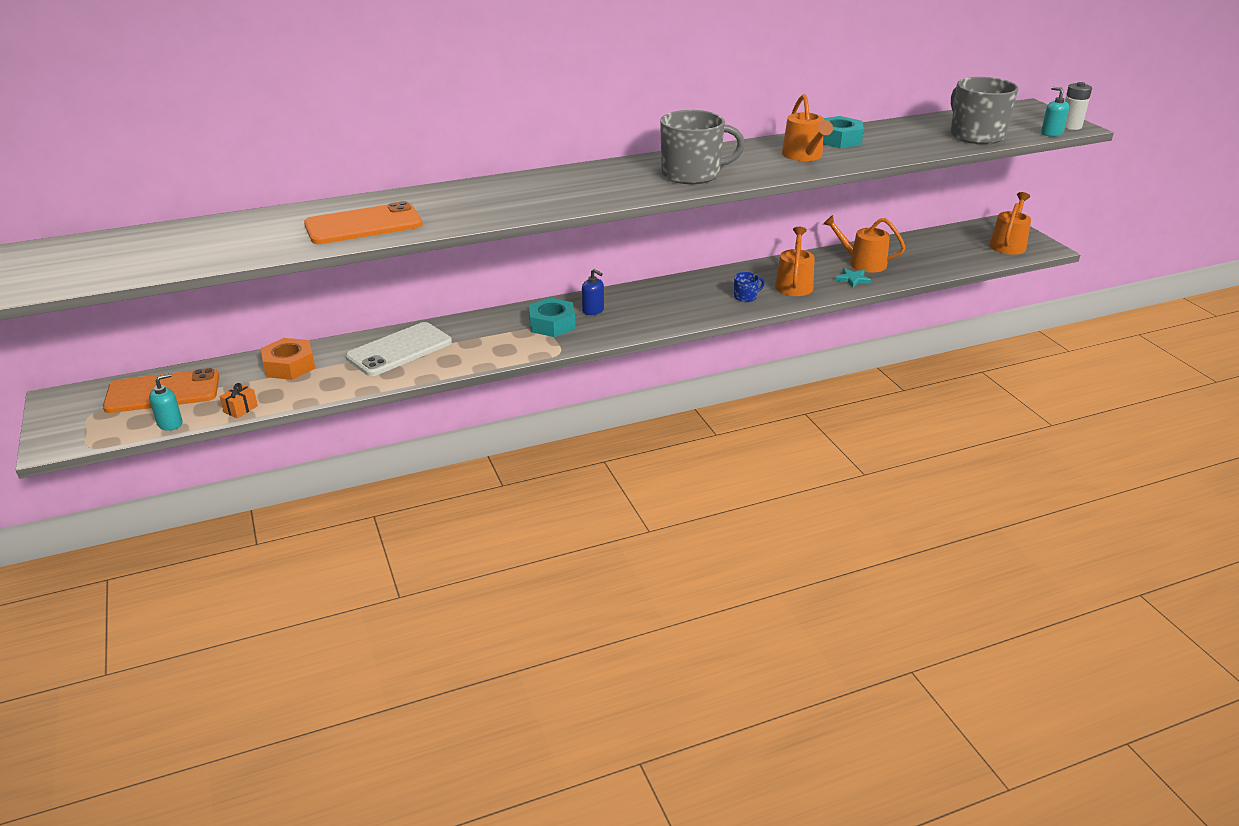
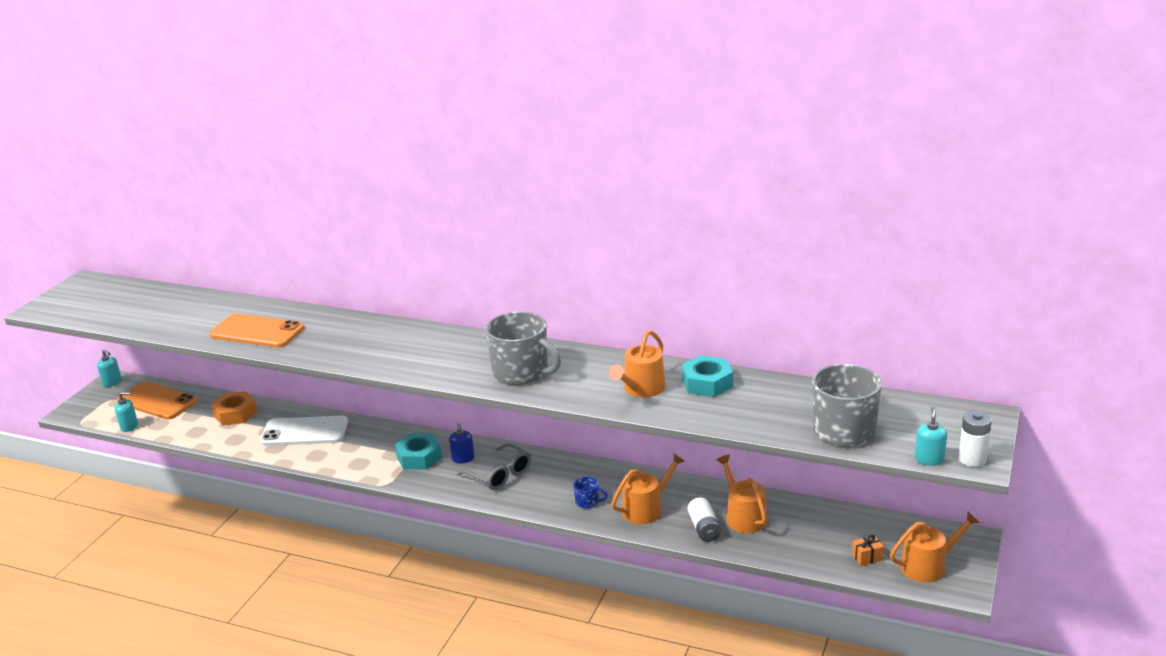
camera: 45 degrees right, 5 degrees down
(59, 400) = (112, 382): none -> turquoise soap dispenser
(240, 409) = (170, 434): orange gift -> orange gift (867, 557)
(645, 308) = (500, 475): none -> grey glasses
(853, 279) = (704, 529): turquoise star -> white battery

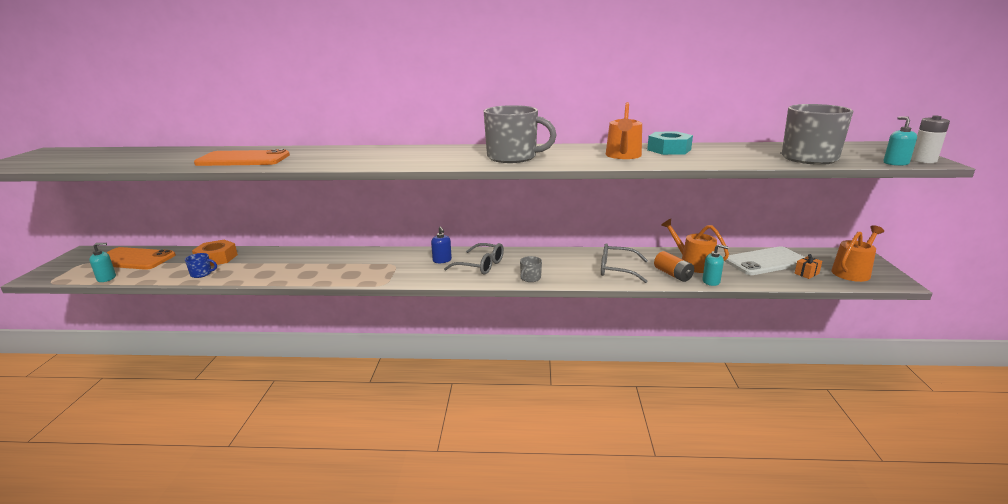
camera: 20 degrees left, 5 degrees down
(112, 382) = (83, 253): turquoise soap dispenser -> turquoise soap dispenser (711, 281)
(304, 432) = (288, 261): white phone -> white phone (766, 261)
(419, 457) = (403, 264): turquoise nut -> none
(541, 504) = (530, 278): none -> grey mug
(588, 502) = (567, 272): blue mug -> blue mug (202, 274)
(646, 509) = (616, 269): orange watering can -> grey glasses
(704, 529) = (673, 274): white battery -> orange battery

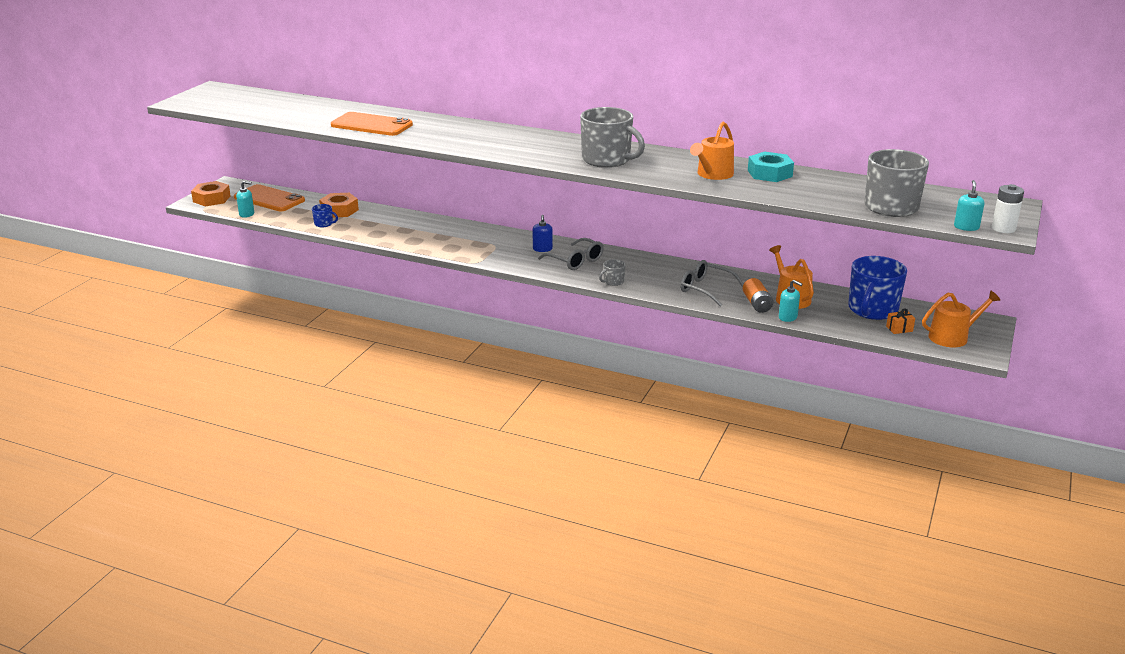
camera: 20 degrees right, 5 degrees up
(62, 269) = (211, 199): none -> orange nut
(766, 261) = (872, 310): white phone -> blue mug

